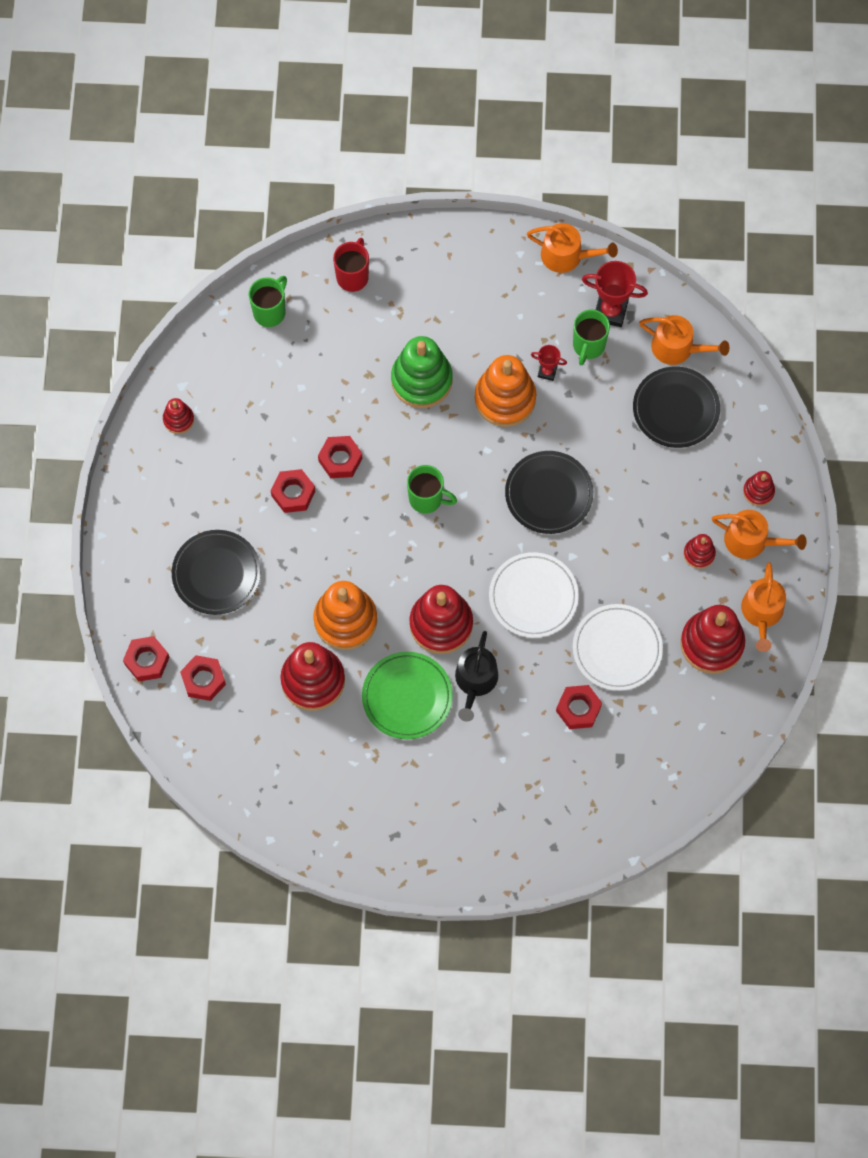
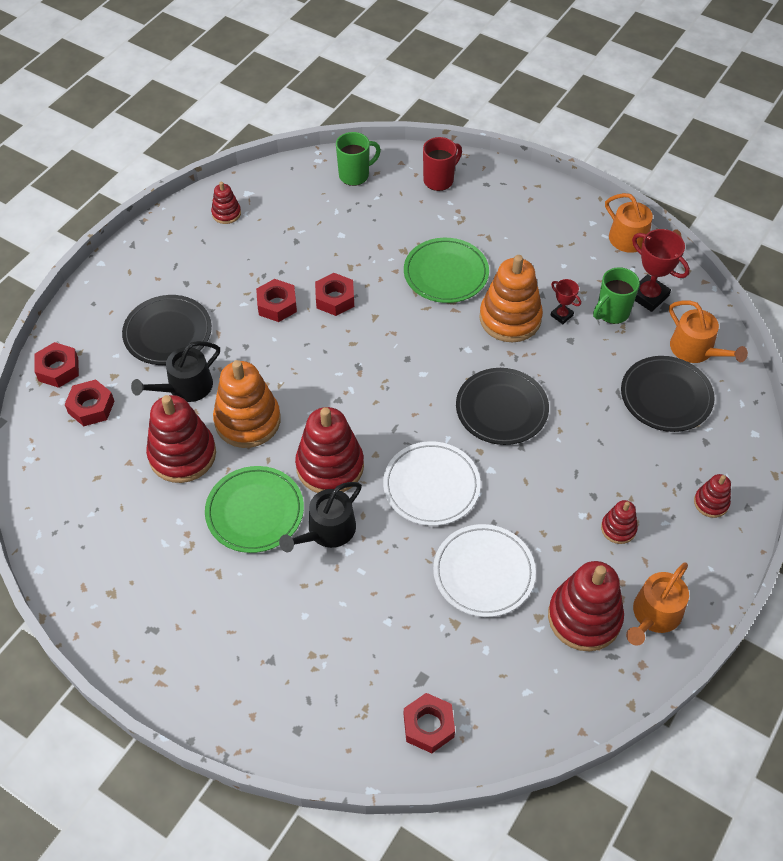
camera: 30 degrees right, 15 degrees down
(270, 618) = (185, 387): none -> black watering can
(421, 380) = (446, 273): green stacking toy -> green plate
(427, 499) = (388, 362): green mug -> none
(578, 709) = (410, 608): red nut -> red nut (428, 726)
(751, 541) = (680, 543): orange watering can -> none

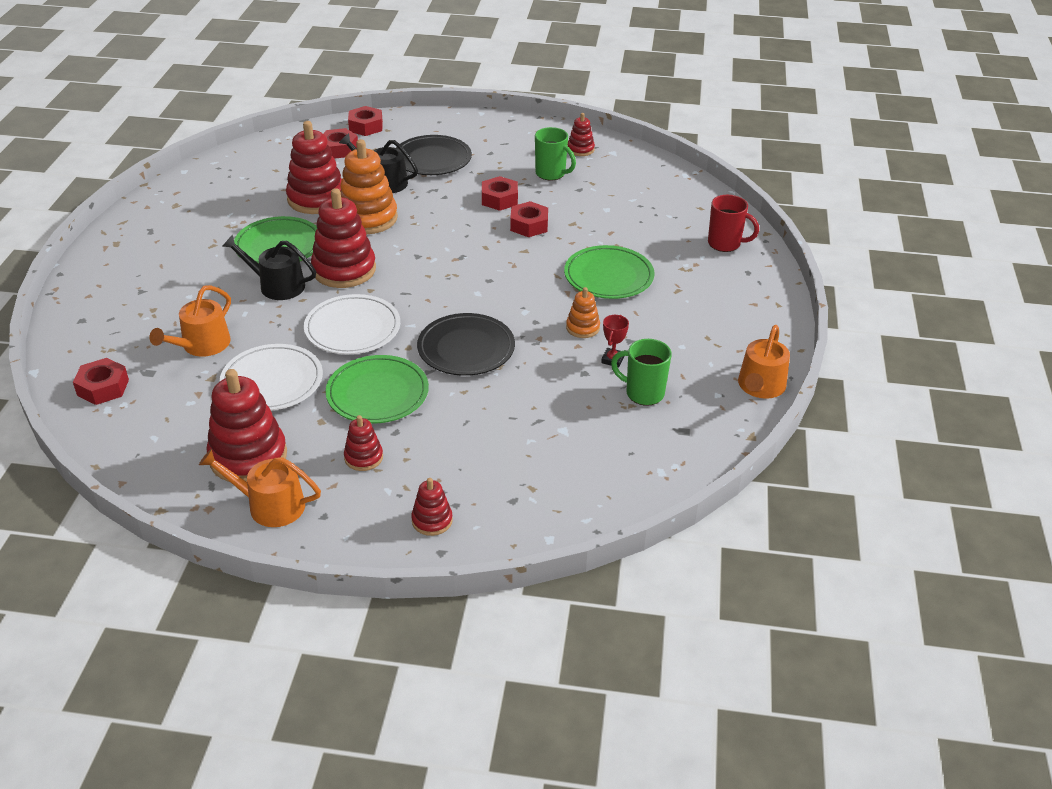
camera: 65 degrees right, 15 degrees down
(355, 175) = (685, 198): green mug -> green mug (551, 174)
(510, 318) = (582, 328): orange stacking toy -> orange stacking toy, size x0.50
(536, 494) = (377, 393): none -> green plate
(648, 296) = (688, 415): red trophy -> none
(666, 396) = (555, 457): black plate -> none
(696, 350) = (638, 467): orange watering can -> orange watering can (201, 345)

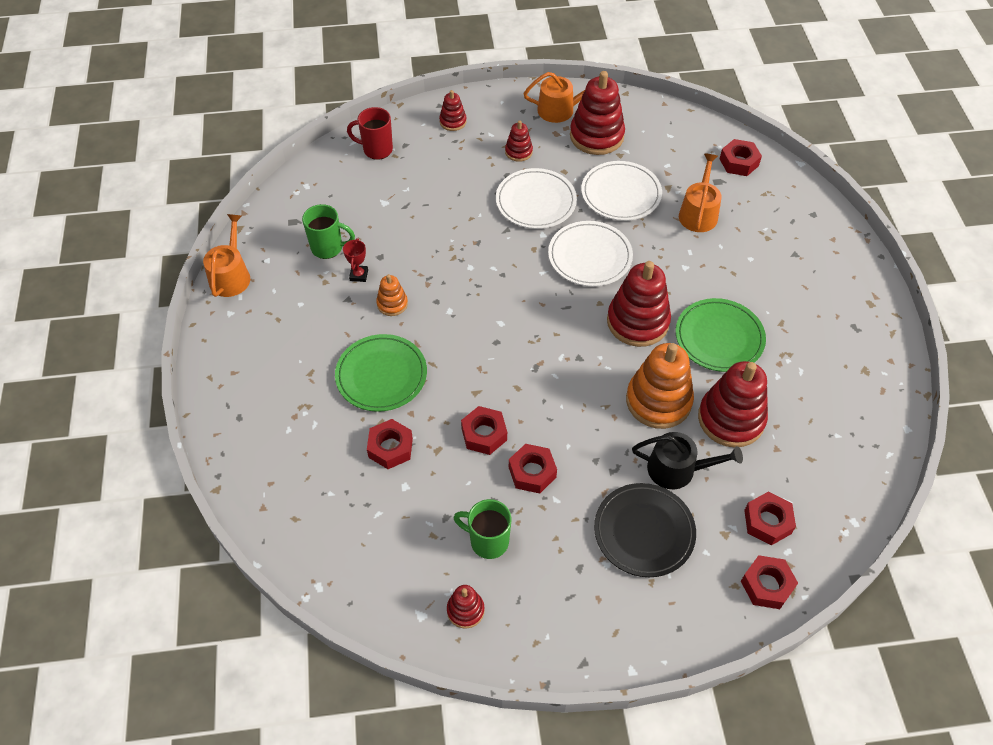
camera: 165 degrees right, 15 degrees up
(276, 285) = (685, 288): black watering can -> none
(377, 393) = (536, 202): green plate -> white plate
(466, 348) = (485, 258): black plate -> none
(613, 231) = (390, 448): none -> red nut
(725, 244) = (263, 458): red mug -> red mug (376, 150)

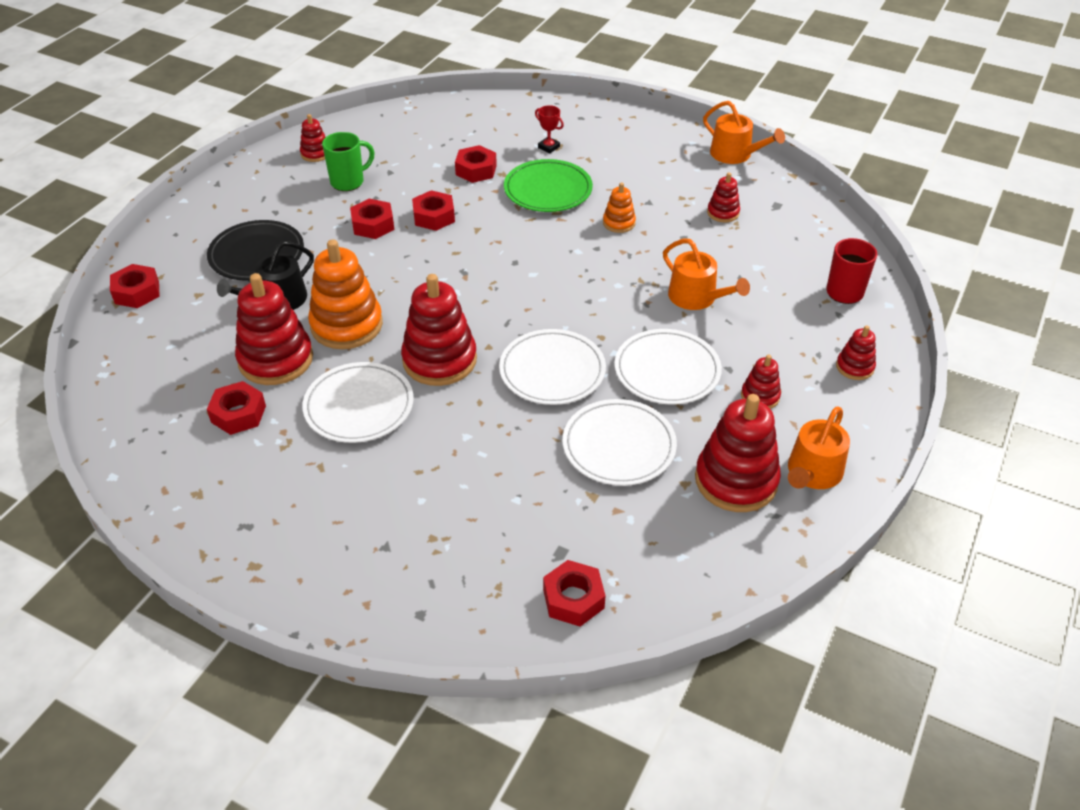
camera: 125 degrees right, 10 degrees down
(328, 248) = (723, 213): green mug -> red stacking toy
(359, 275) = (672, 217): red trophy -> red trophy (548, 147)
(698, 213) = (528, 498): orange watering can -> orange watering can (697, 298)
(719, 338) = (359, 406): green plate -> white plate
(767, 522) = (173, 323): red nut -> red nut (238, 414)

